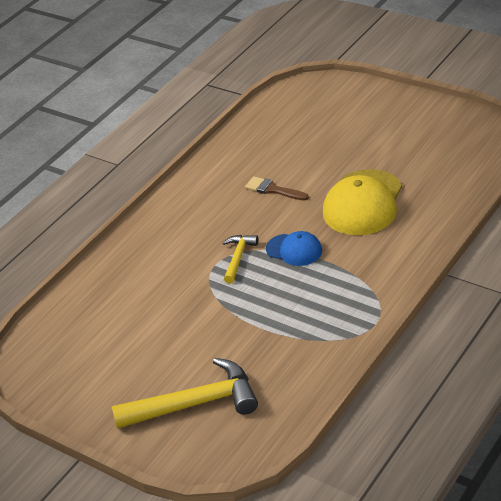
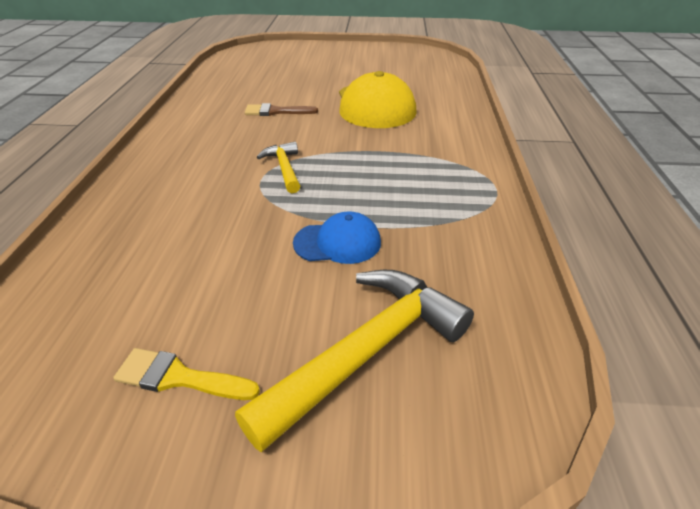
camera: 35 degrees left, 0 degrees up
(100, 385) = (179, 377): none -> yellow brush
(294, 250) = (342, 149): blue cap -> blue cap (337, 243)

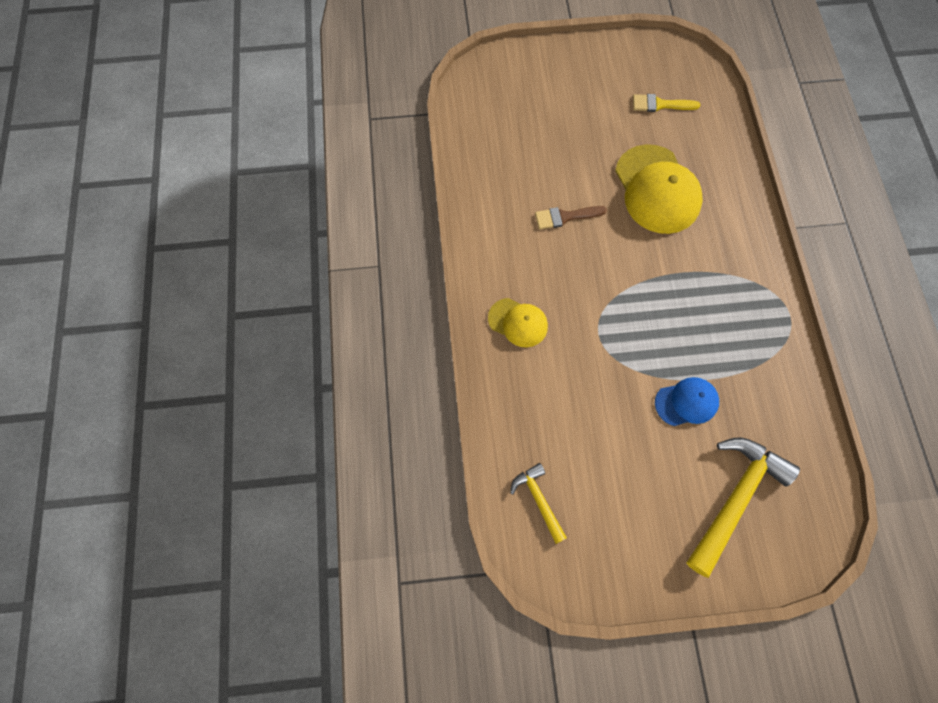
camera: 10 degrees left, 30 degrees up
(177, 164) = (518, 322): none -> yellow cap
(179, 377) = (635, 537): yellow brush -> yellow brush (660, 104)
(284, 168) = (611, 313): yellow hammer -> yellow hammer (539, 500)

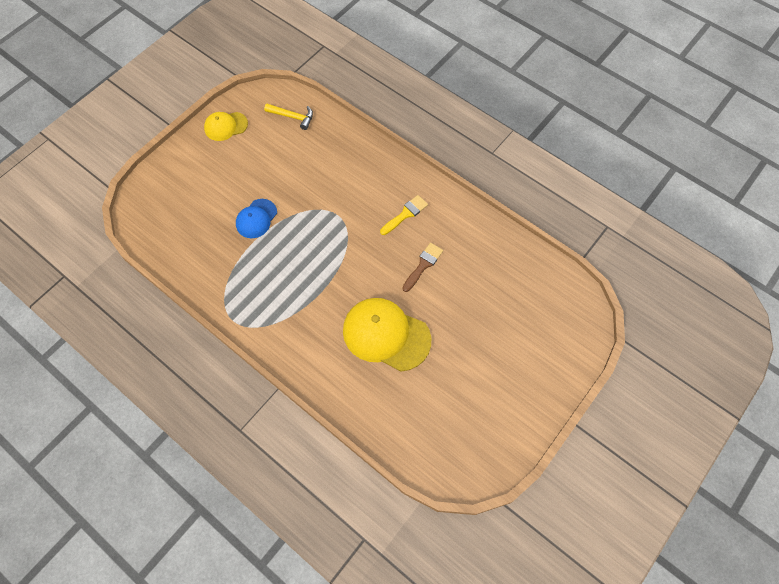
camera: 135 degrees right, 5 degrees down
(518, 322) = (386, 184): yellow cap -> yellow cap (225, 126)
(660, 104) = (445, 407): yellow brush -> yellow brush (405, 214)
(735, 499) = (193, 193): yellow hammer -> none

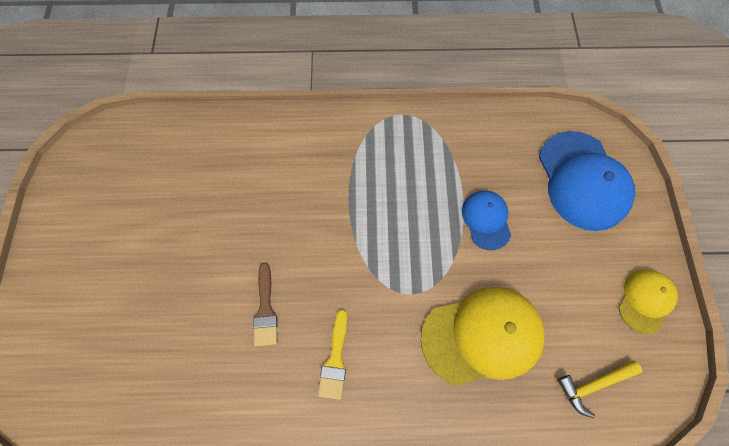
camera: 140 degrees right, 5 degrees up
(179, 197) = (582, 181): none -> blue cap
(386, 335) = (248, 206): yellow cap -> yellow cap (482, 336)

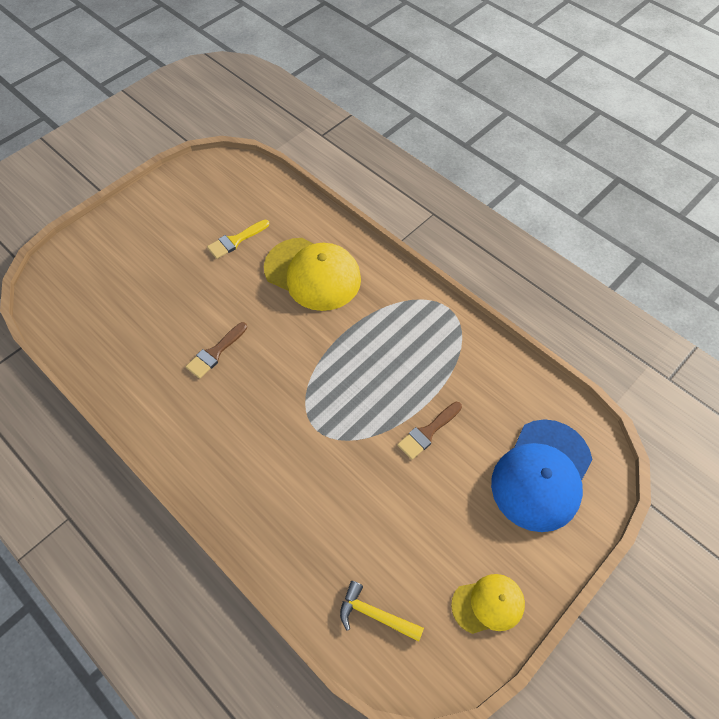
camera: 45 degrees right, 10 degrees down
(335, 359) = (222, 422): yellow brush -> yellow brush (236, 240)
(482, 336) = (333, 502): yellow cap -> yellow cap (313, 274)
(486, 220) = (428, 432): blue cap -> brown brush

